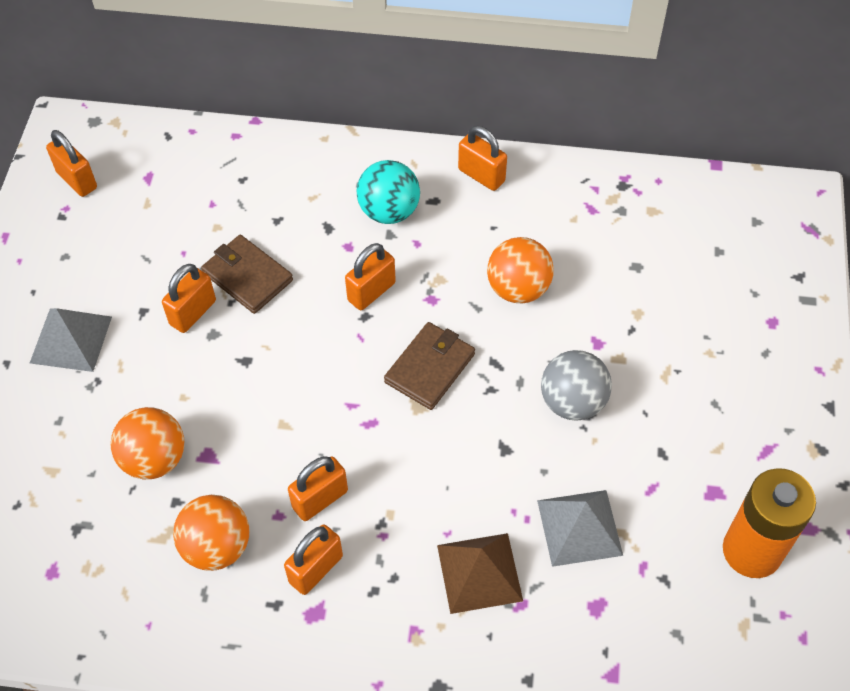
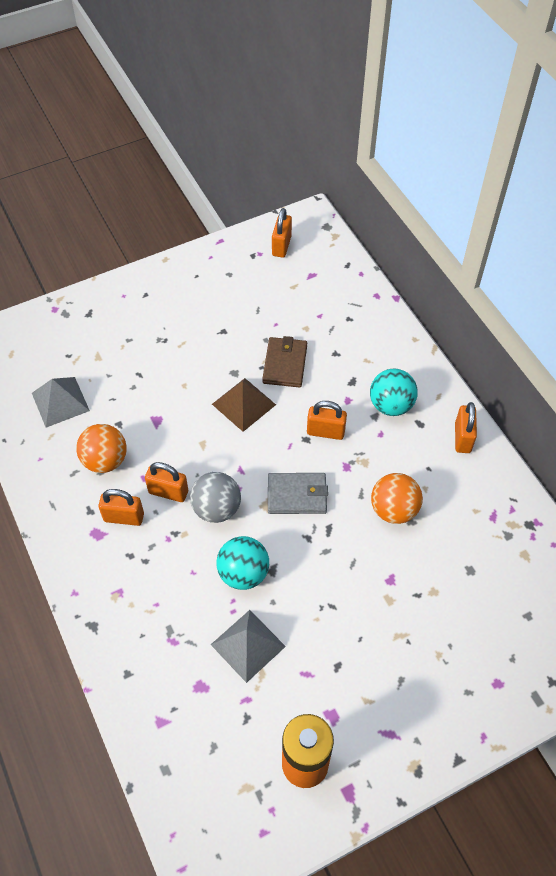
camera: 55 degrees right, 0 degrees up
(71, 339) = (180, 311): grey pyramid -> grey pyramid (60, 401)
(154, 459) = (137, 397): orange ball -> none
(193, 313) = (240, 354): orange padlock -> none
(430, 368) = (297, 495): brown wallet -> grey wallet
(479, 573) = (178, 605): brown pyramid -> brown pyramid (243, 404)
(487, 480) = (243, 573): none -> turquoise ball
(572, 402) = (334, 590): grey ball -> grey ball (216, 508)

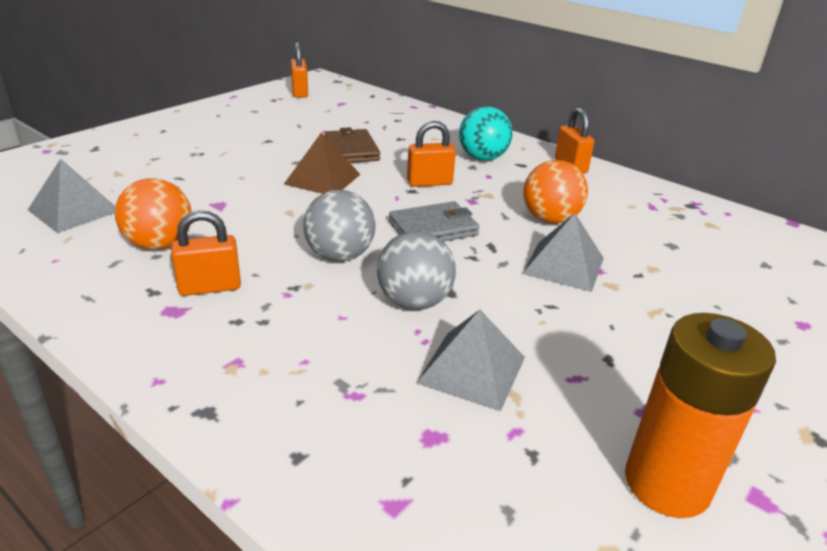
camera: 25 degrees left, 25 degrees down
(168, 492) = (265, 254): orange padlock -> none
(243, 573) = (414, 302): turquoise ball -> grey ball
(368, 567) = (563, 265): none -> grey pyramid

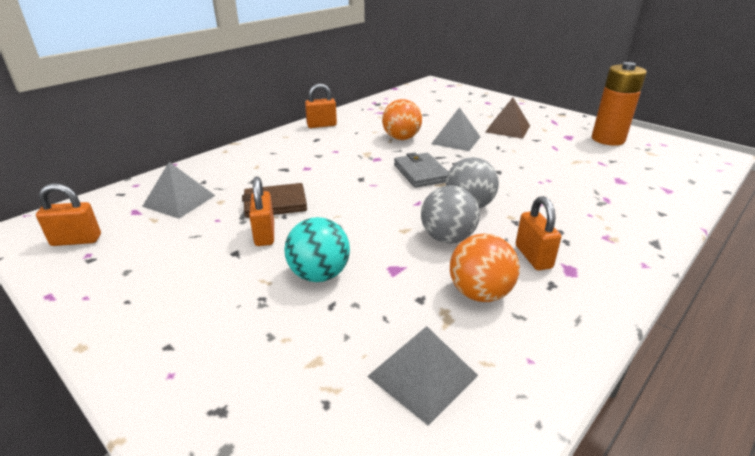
camera: 85 degrees left, 0 degrees up
(322, 179) = (339, 216): brown pyramid -> brown pyramid (508, 128)
(414, 302) = (513, 181): grey ball -> grey ball (447, 238)
(429, 182) = (347, 171): orange padlock -> orange padlock (264, 234)
(471, 369) = (565, 169): grey pyramid -> grey pyramid (179, 201)
(482, 158) = (303, 151): turquoise ball -> turquoise ball (319, 274)

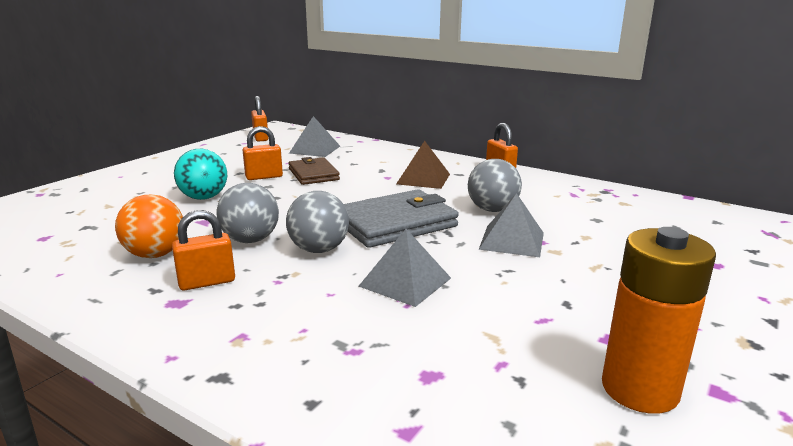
camera: 80 degrees right, 10 degrees down
(401, 138) = (492, 210): orange ball -> grey ball
(421, 173) = (395, 223): grey wallet -> grey wallet, size x1.57
(422, 375) = (72, 235): grey pyramid -> grey pyramid (405, 282)
(508, 128) = (596, 279): brown pyramid -> brown pyramid (423, 179)

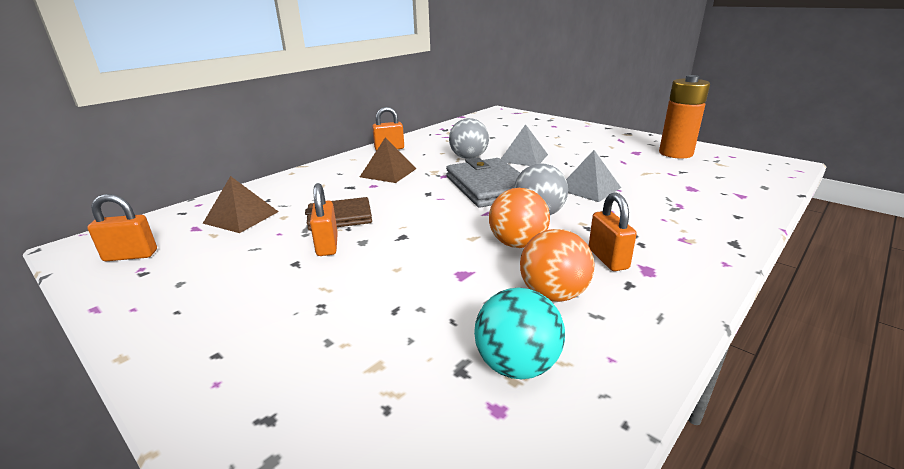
camera: 80 degrees left, 5 degrees up
(204, 197) = (383, 281): turquoise ball -> turquoise ball (517, 365)
(250, 240) = (517, 244): grey ball -> orange ball
(315, 149) = (241, 217): grey pyramid -> brown pyramid

